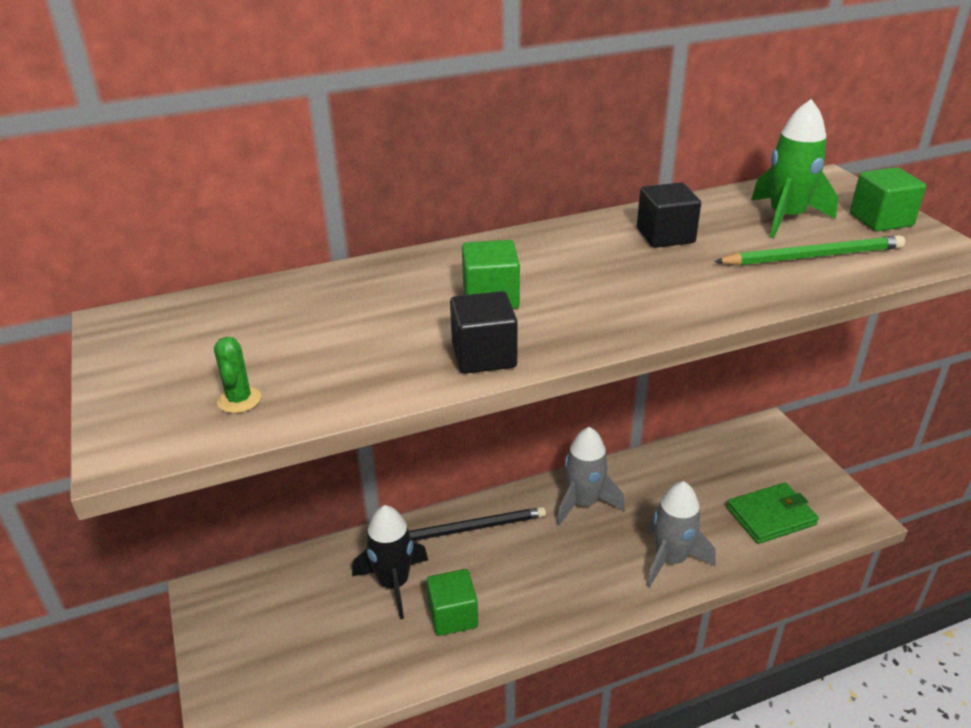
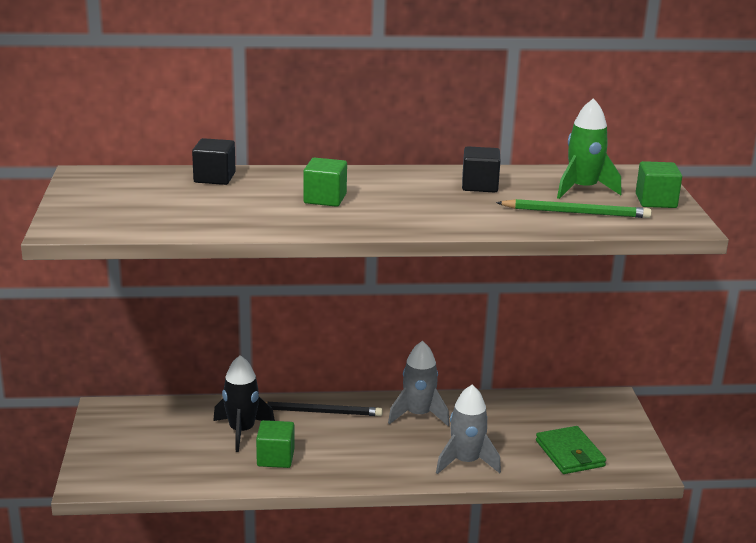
camera: 15 degrees right, 10 degrees down
(239, 400) = (134, 220): green cactus -> none
(484, 355) = (296, 224): black cube -> black cube (214, 178)
(770, 516) = (570, 453): green wallet -> green wallet turned 75 degrees clockwise

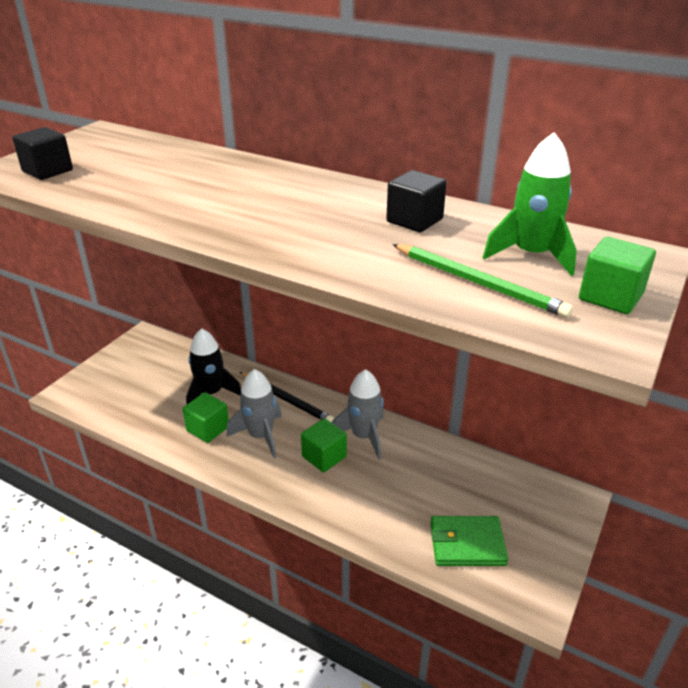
camera: 35 degrees right, 10 degrees up
(214, 178) = (185, 155): black cube -> black cube (47, 171)
(325, 199) = (239, 196): green cube -> green cube (324, 457)
(466, 462) = (356, 505): grey rocket -> grey rocket (260, 436)
(570, 453) = (467, 544): green wallet -> green wallet turned 75 degrees clockwise

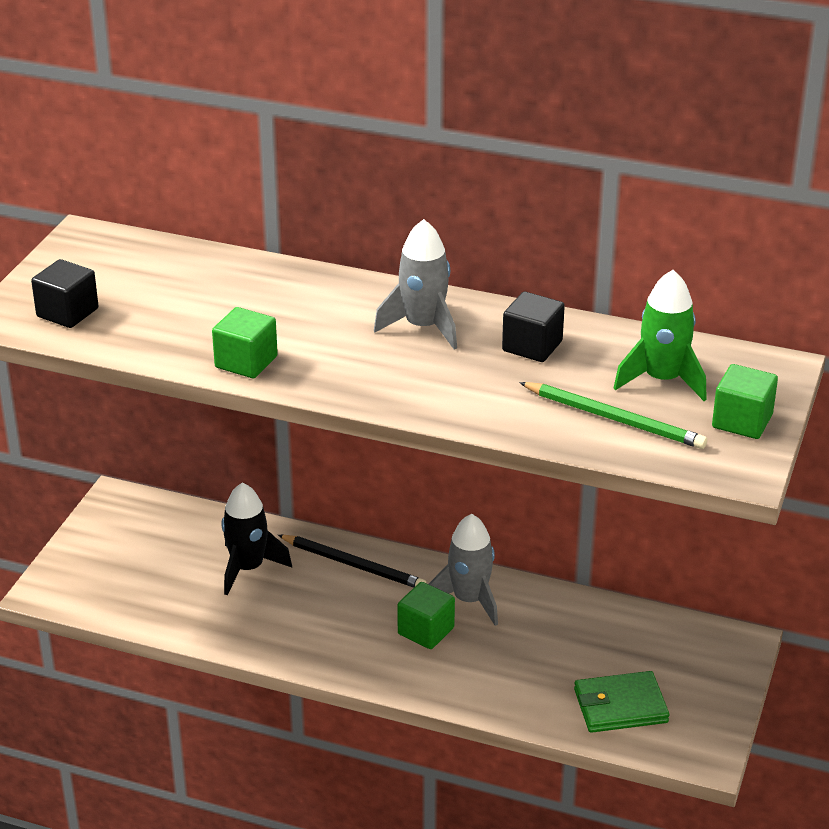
camera: 10 degrees left, 0 degrees up
(208, 429) = (263, 615): green cube -> green cube (246, 362)
(260, 436) = (336, 615): grey rocket -> grey rocket (423, 327)

